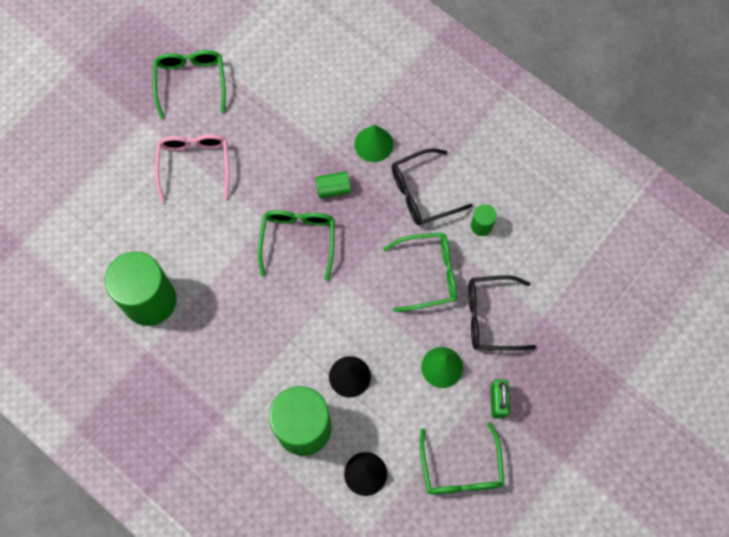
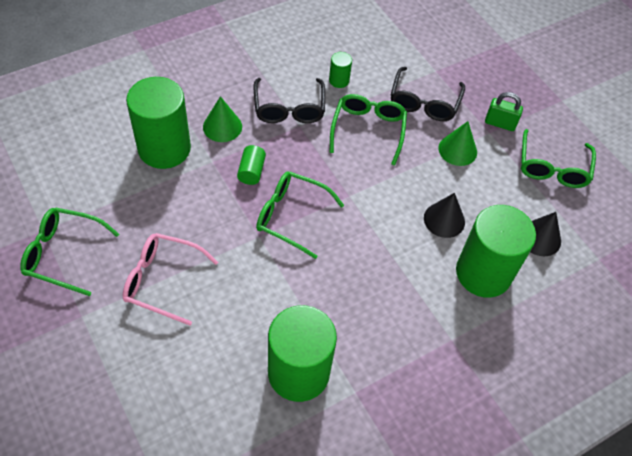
camera: 75 degrees left, 15 degrees down
(327, 107) = (164, 148): none -> green cylinder
(461, 469) = (552, 168): green glasses -> green glasses turned 90 degrees clockwise

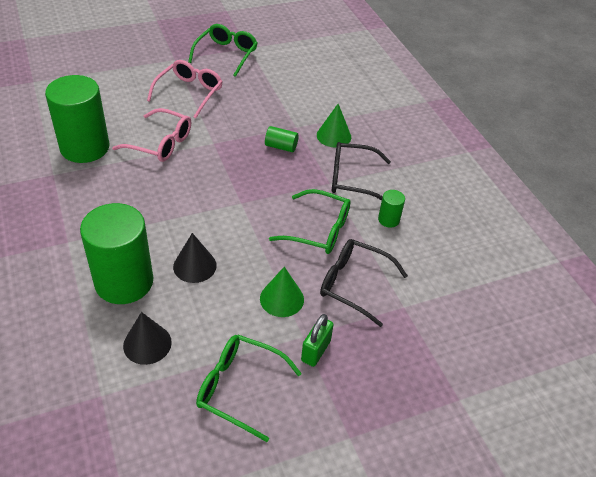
camera: 100 degrees right, 10 degrees down
(164, 148) = (313, 103): green cylinder -> none
(272, 290) = (161, 143): none -> pink glasses
(291, 216) = (228, 163): green glasses -> none

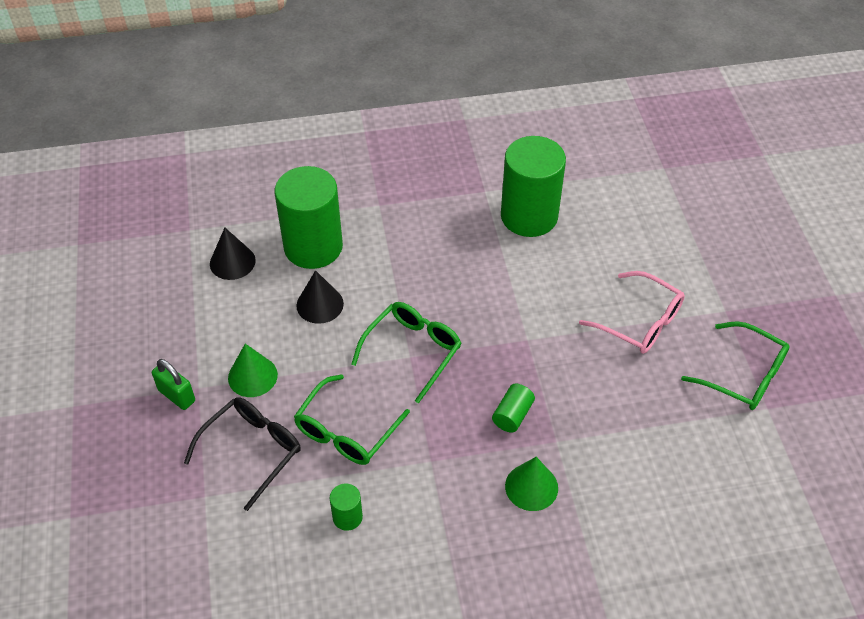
camera: 105 degrees right, 5 degrees up
(161, 143) = (530, 286): pink glasses -> none
(239, 388) = (159, 326): green glasses -> green glasses (413, 351)
(352, 179) = (434, 490): black glasses -> none

